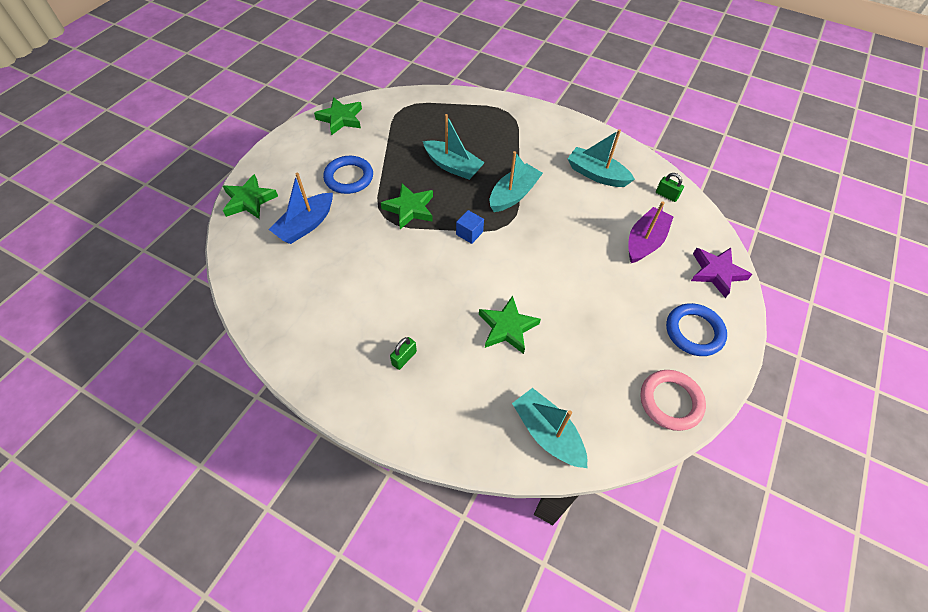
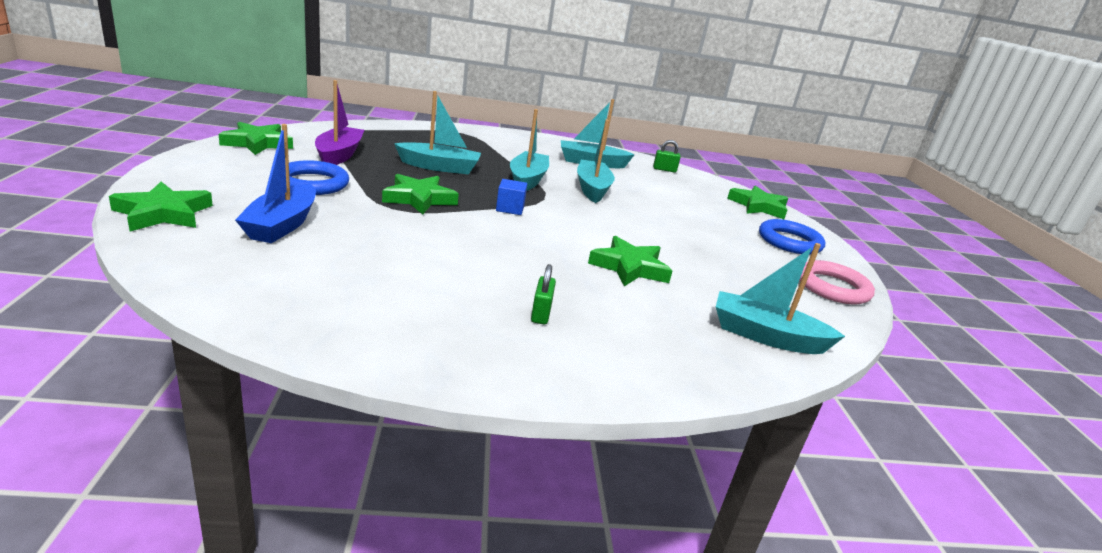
camera: 35 degrees left, 30 degrees down
(562, 217) = (592, 189): none -> turquoise boat
(645, 242) = (682, 196): purple boat -> purple boat (339, 155)
(716, 272) = (758, 206): purple star -> green star

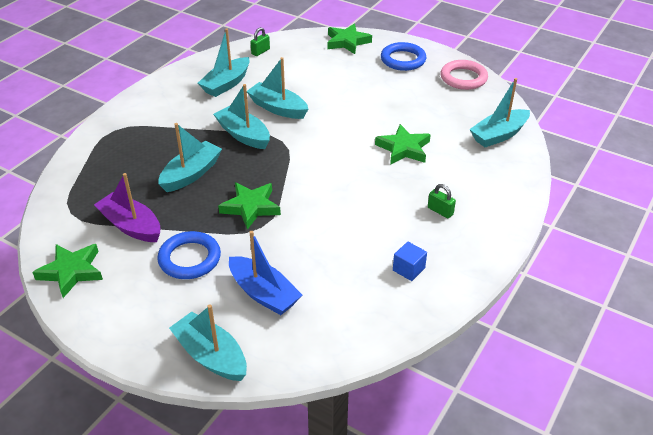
camera: 50 degrees left, 15 degrees up
(163, 213) = (211, 355): green star -> turquoise boat
(510, 208) = (291, 166): blue cube -> blue cube (408, 269)

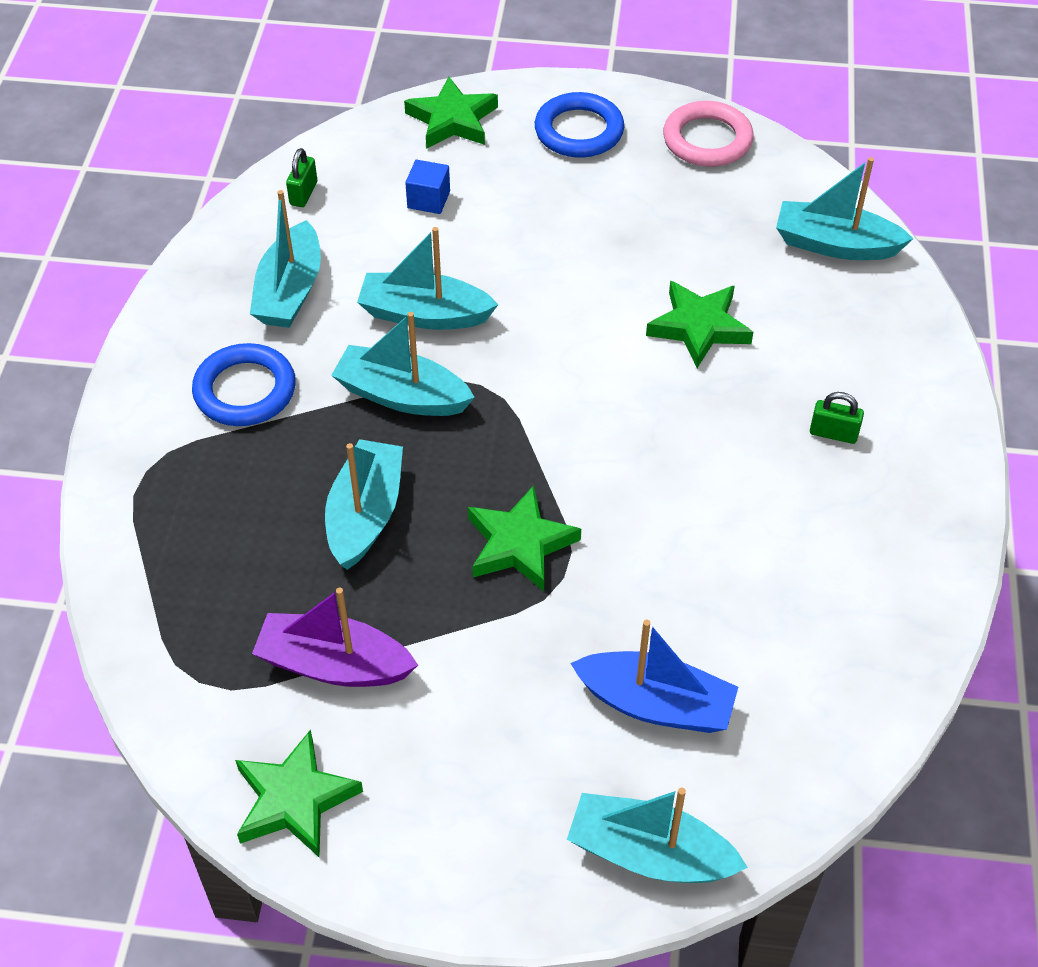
camera: 25 degrees left, 10 degrees up
(189, 259) = (486, 688): blue ring -> blue ring (245, 390)
(408, 269) = (852, 565): blue cube -> blue cube (428, 200)
(499, 135) = (835, 244): turquoise boat -> turquoise boat turned 75 degrees clockwise

